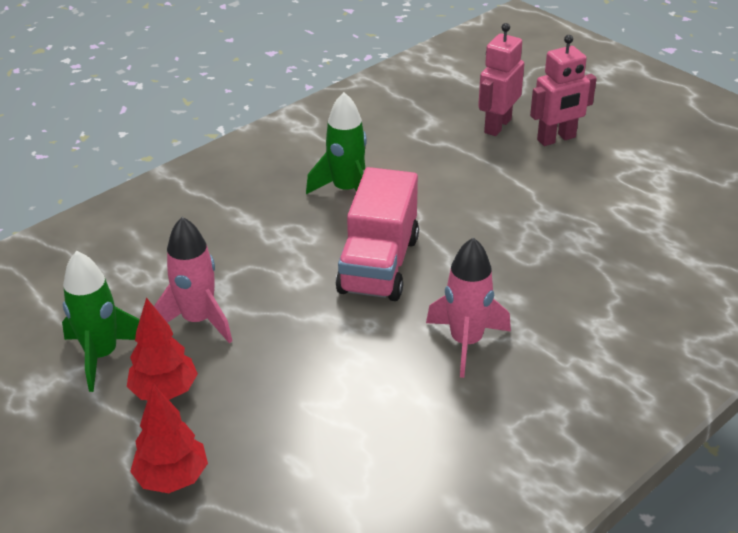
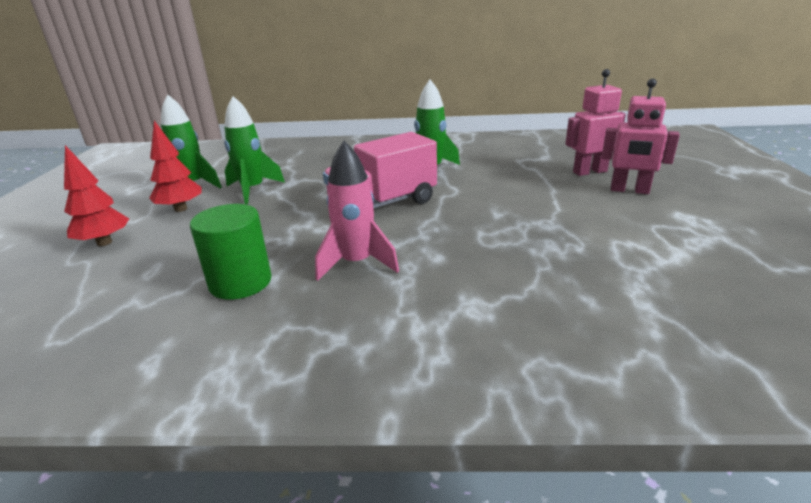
camera: 45 degrees right, 10 degrees down
(198, 320) = (253, 190): pink rocket -> green rocket
(405, 420) = (240, 282): none -> green cylinder

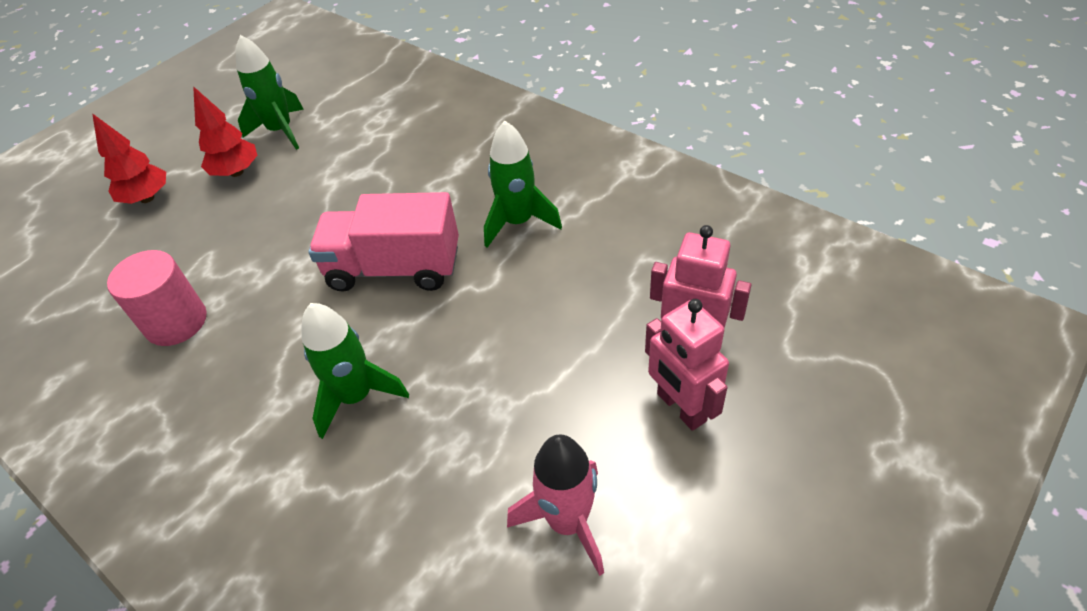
camera: 40 degrees right, 20 degrees up
(240, 282) = (176, 322): green cylinder -> pink cylinder
(253, 190) = (317, 169): green rocket -> green rocket (356, 396)
(357, 263) = (273, 354): pink rocket -> pink rocket (568, 522)

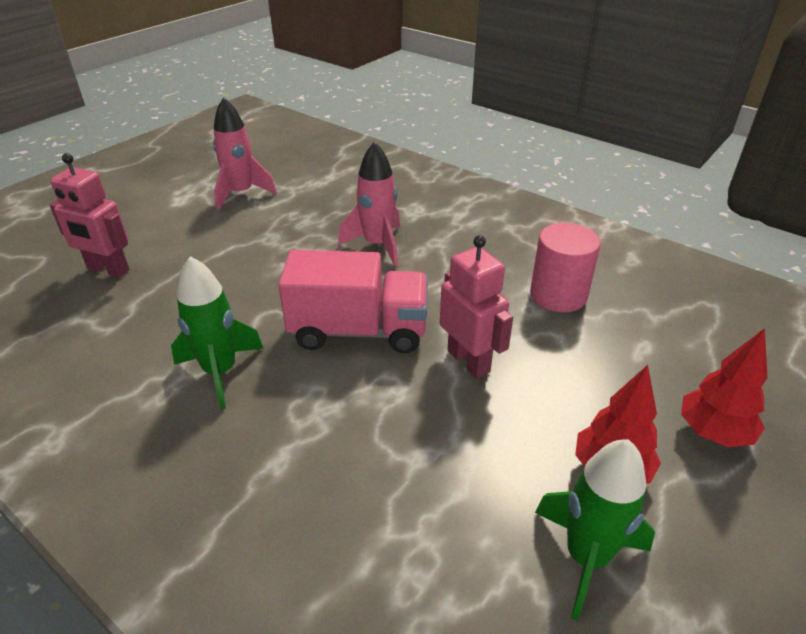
camera: 175 degrees right, 10 degrees down
(356, 396) = (377, 245): green rocket -> pink rocket
(680, 407) = (145, 234): pink robot -> pink robot (469, 361)

